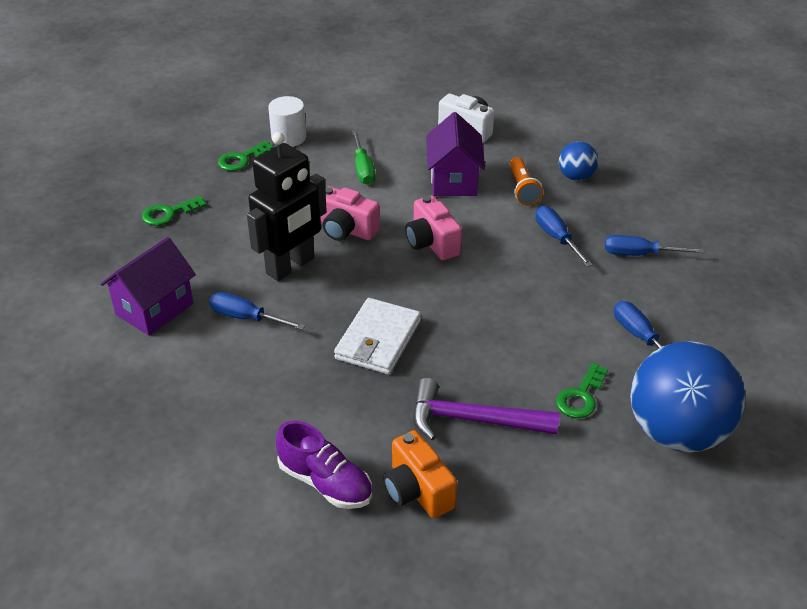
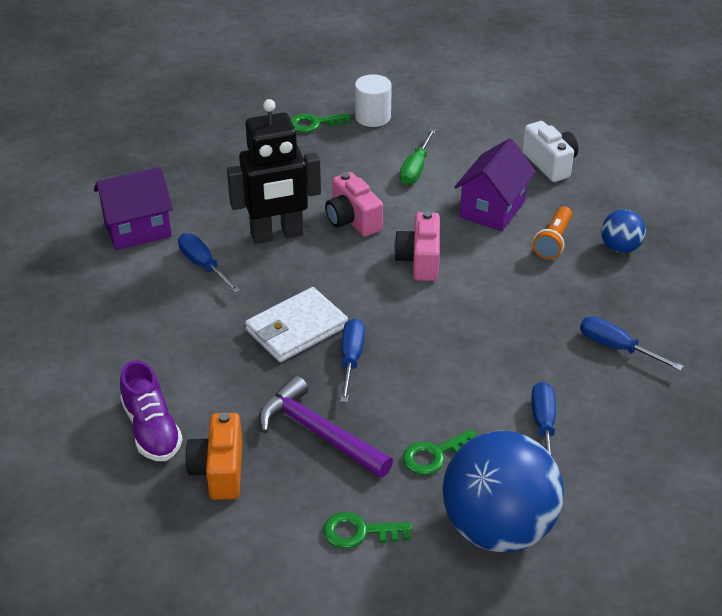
camera: 30 degrees right, 0 degrees up
(169, 213) = (214, 151): green key -> green key (360, 532)
(557, 238) = (545, 300): blue screwdriver -> blue screwdriver (351, 359)

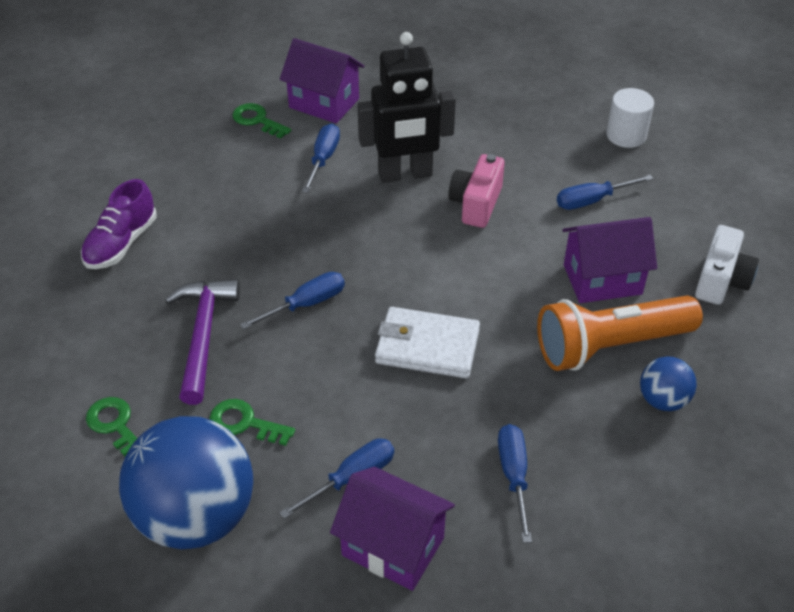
camera: 50 degrees right, 5 degrees up
(219, 470) = (111, 305): orange camera -> none
(277, 235) = (405, 174): black robot -> black robot turned 45 degrees counterclockwise
(296, 329) = (308, 252): white wallet -> white wallet (427, 346)
(314, 123) = (570, 110): green key -> green key (257, 120)
(415, 169) = (592, 200): green screwdriver -> blue screwdriver
(420, 260) = (475, 274): pink camera -> none
(553, 241) = (610, 346): orange flashlight -> orange flashlight, size x1.90
(621, 437) = (393, 546): none -> purple house

